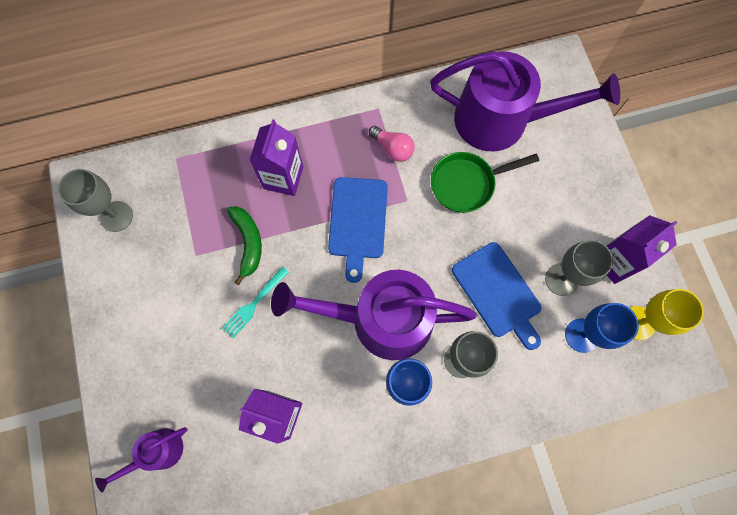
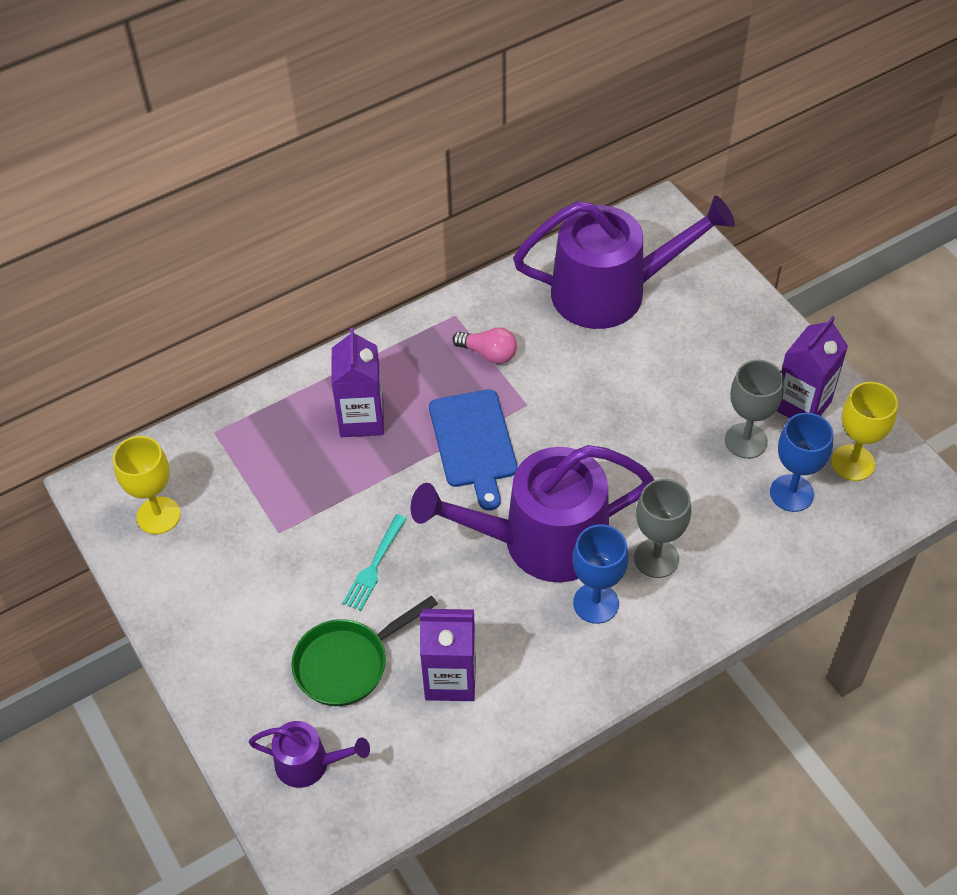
camera: 15 degrees left, 20 degrees down
(116, 216) = (158, 515): grey goblet -> yellow goblet
(158, 452) = (309, 763): purple watering can -> purple watering can turned 120 degrees counterclockwise
(248, 242) = (342, 501): green banana -> none
(467, 184) = (594, 369): green pan -> green pan (348, 663)
(498, 292) = (674, 474): blue cutting board -> none

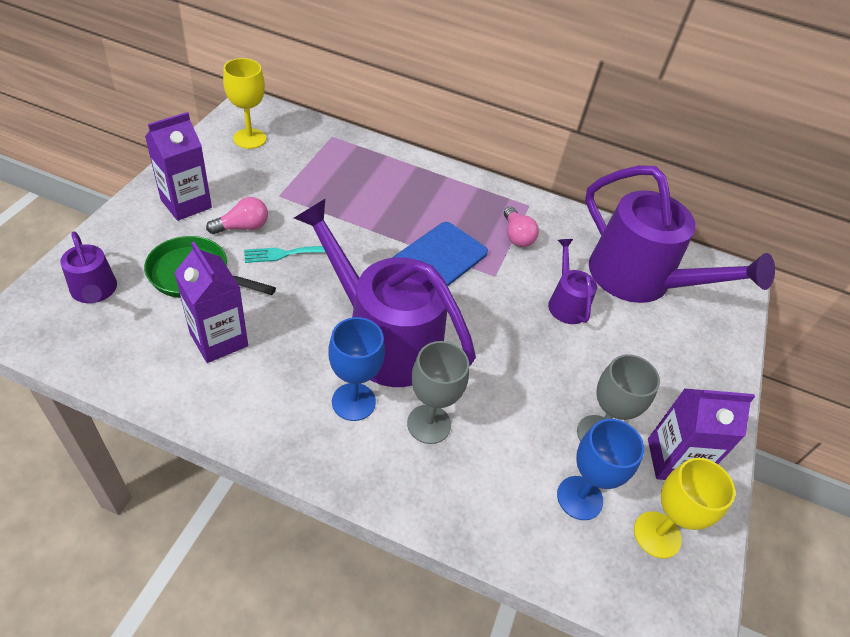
camera: 45 degrees right, 5 degrees down
(305, 589) = (243, 227): none -> pink light bulb
(361, 419) = (402, 196): purple carton -> purple carton (186, 204)
(599, 369) = (566, 303): none -> purple watering can

